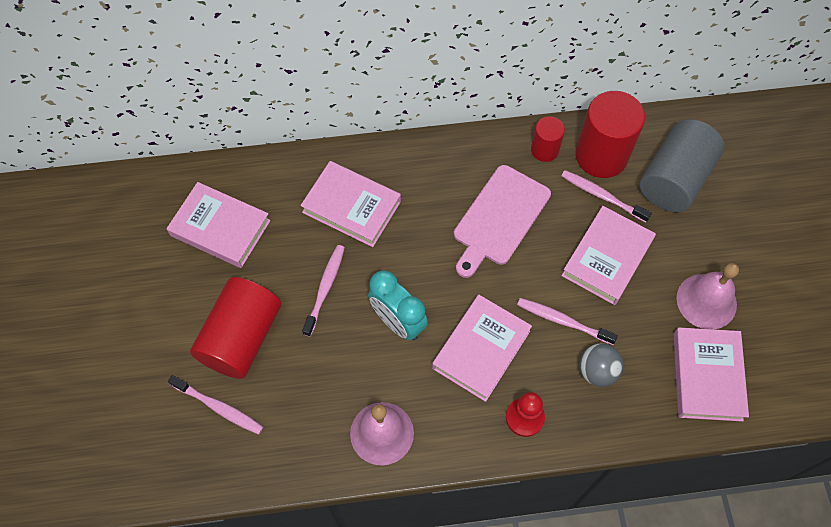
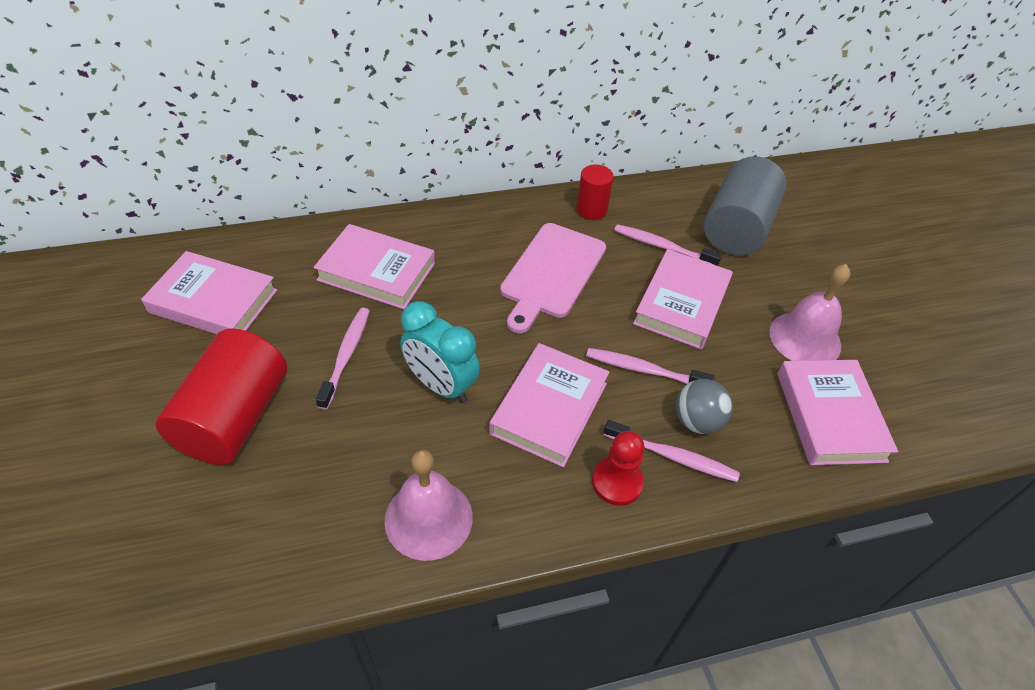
camera: 10 degrees left, 15 degrees down
(219, 407) = (198, 506): pink toothbrush -> pink toothbrush (672, 456)
(601, 155) = (654, 212): red cylinder -> none

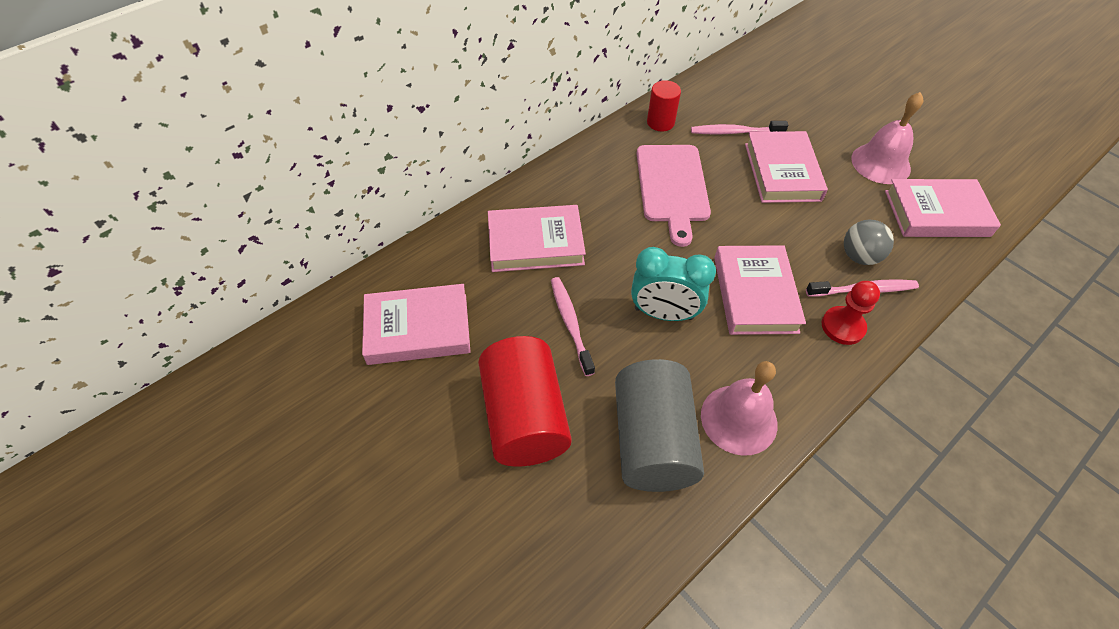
camera: 25 degrees left, 5 degrees up
(644, 370) = (796, 234): pink toothbrush -> none
(736, 228) = (774, 96): grey cylinder -> grey cylinder (652, 441)
(829, 416) = (936, 213): pink book -> pink book turned 60 degrees counterclockwise

